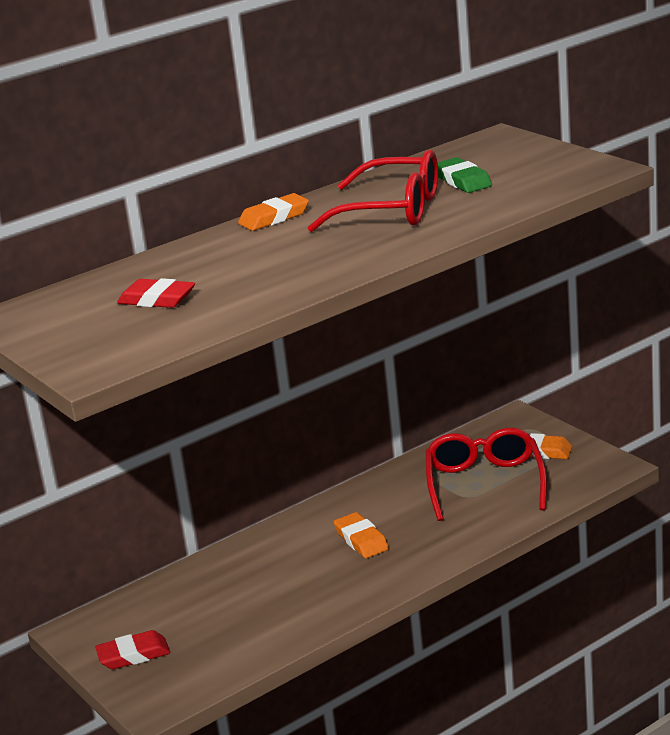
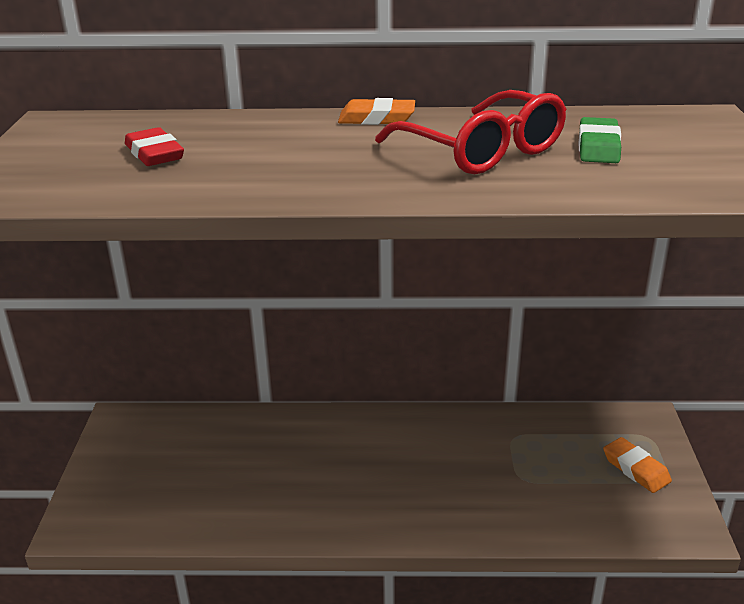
camera: 35 degrees right, 5 degrees up
(133, 655) = (120, 468): red eraser -> none
(361, 540) = (388, 467): orange eraser -> none
(485, 483) = (549, 473): red glasses -> none

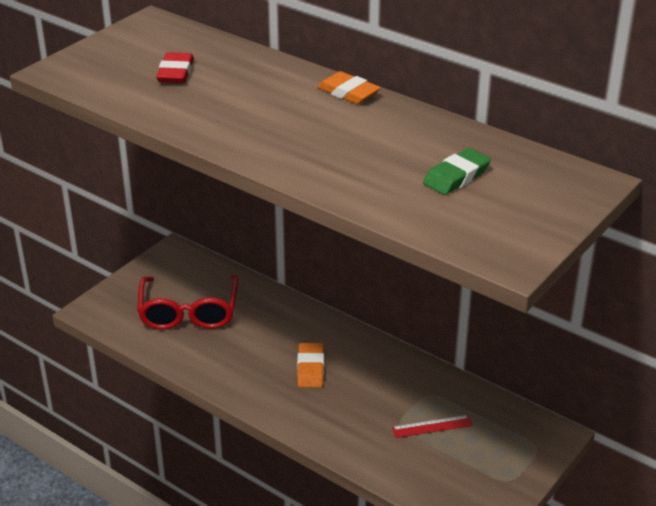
camera: 35 degrees right, 5 degrees up
(482, 151) = (372, 148): red glasses -> red glasses (189, 312)
(550, 464) = (432, 426): none -> red ruler
(635, 469) = (494, 463): orange eraser -> orange eraser (310, 369)

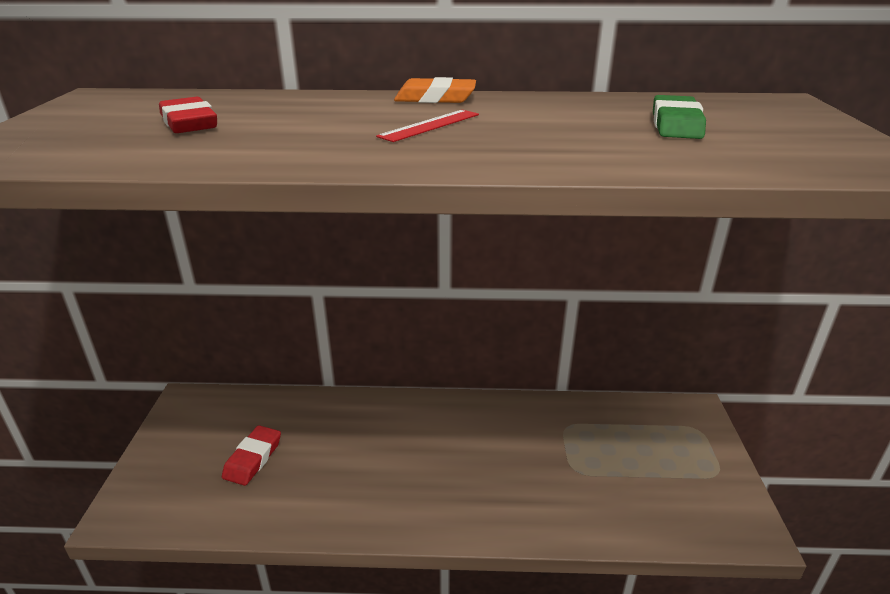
camera: 35 degrees left, 5 degrees down
(189, 312) = (253, 458): red glasses -> red eraser
(310, 369) = (437, 456): orange eraser -> none
(432, 426) = (603, 456): red ruler -> red ruler (430, 125)

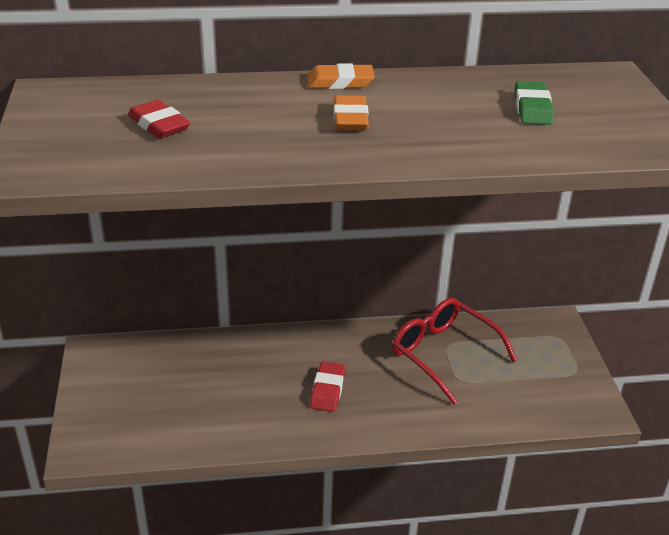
camera: 10 degrees left, 5 degrees up
(253, 458) = (179, 396): red eraser -> red eraser (327, 390)
(430, 125) = (350, 118): red ruler -> orange eraser
(559, 436) = (443, 354): none -> red glasses

